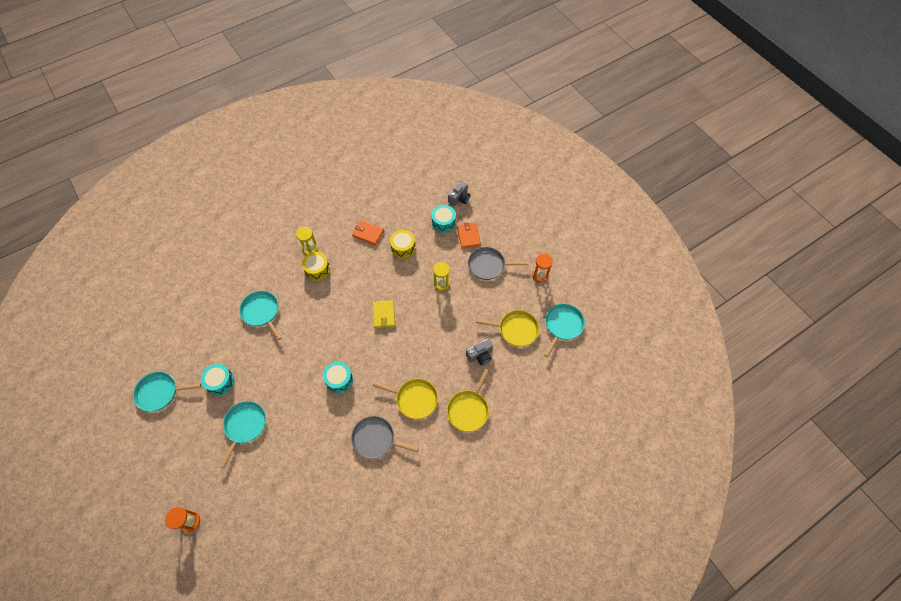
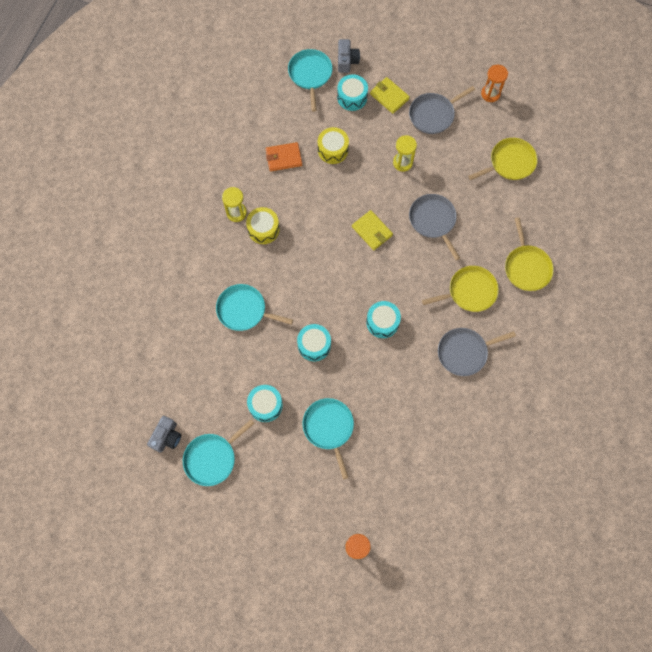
camera: 35 degrees left, 10 degrees up
(283, 364) = (314, 345): none -> turquoise drum
(430, 334) = (433, 221): none -> grey pan
(468, 236) = (389, 96): orange wallet -> yellow wallet
(480, 355) = (496, 209): grey camera -> grey camera (167, 437)
(562, 325) = (549, 130): turquoise pan -> turquoise pan (310, 74)

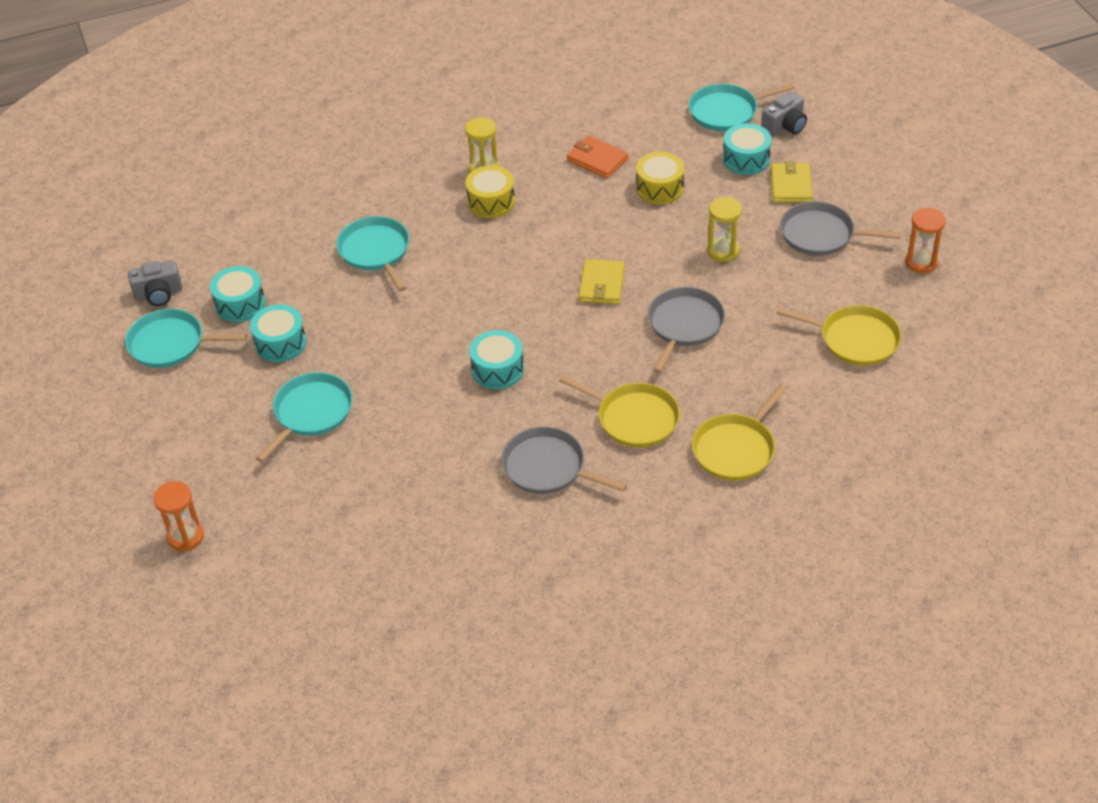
camera: 50 degrees right, 25 degrees down
(310, 74) = (726, 111): turquoise pan -> turquoise pan turned 150 degrees counterclockwise
(314, 345) = (399, 333): turquoise drum -> turquoise drum (240, 304)

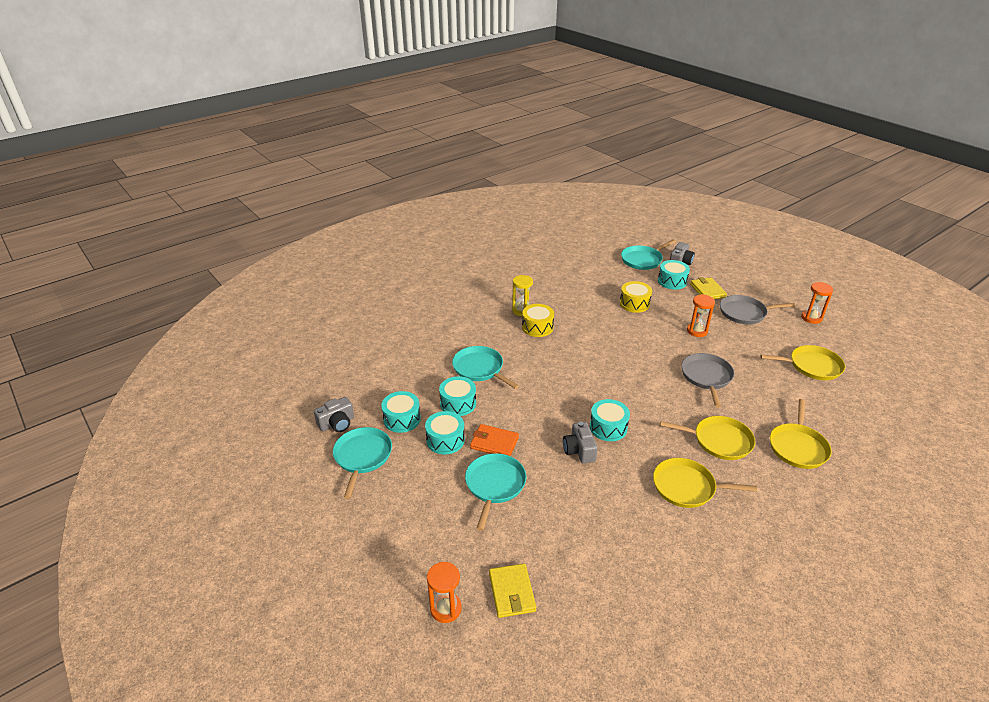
camera: 20 degrees left, 10 degrees down
(171, 344) = (362, 457): turquoise pan -> turquoise pan turned 105 degrees clockwise
(321, 297) = (458, 403): none -> turquoise drum
(441, 392) = (579, 450): none -> grey camera
(548, 467) = (687, 487): grey pan -> yellow pan
(597, 160) = (587, 294): orange wallet -> orange wallet (494, 443)
(602, 285) = (639, 362): yellow wallet -> yellow wallet (512, 592)
(723, 251) = (697, 331): yellow hourglass -> orange hourglass

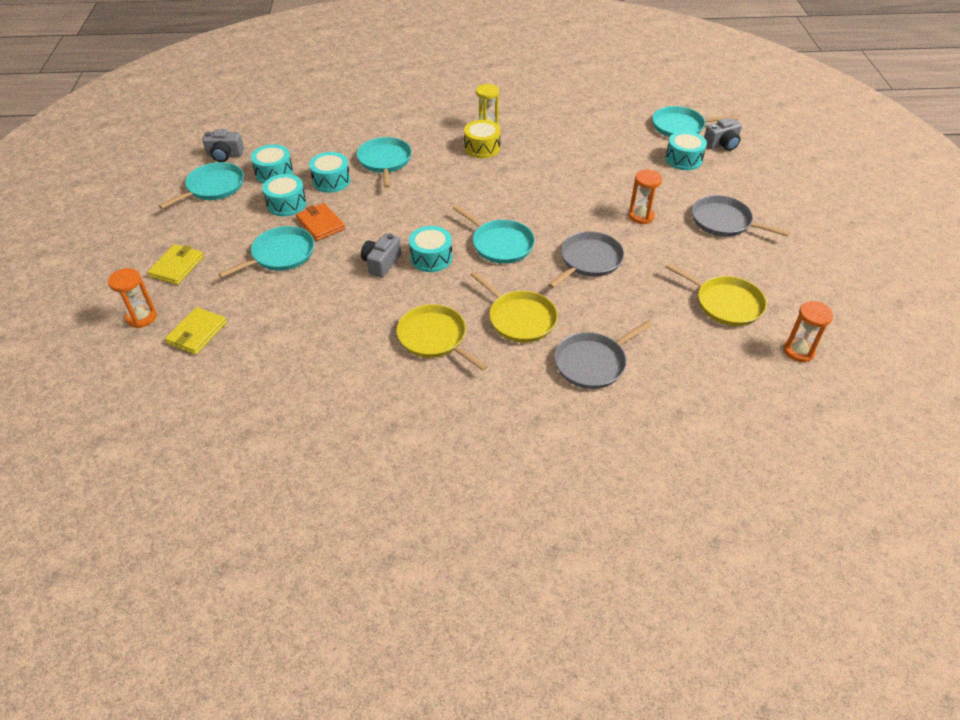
camera: 35 degrees right, 10 degrees up
(634, 303) = (609, 164): yellow drum -> none
(639, 393) = (500, 244): none -> turquoise pan
(707, 291) = (712, 183): yellow wallet -> yellow wallet (177, 266)
(798, 447) = (593, 363): yellow pan -> grey pan
(811, 318) = (801, 259): orange hourglass -> orange hourglass (798, 351)

